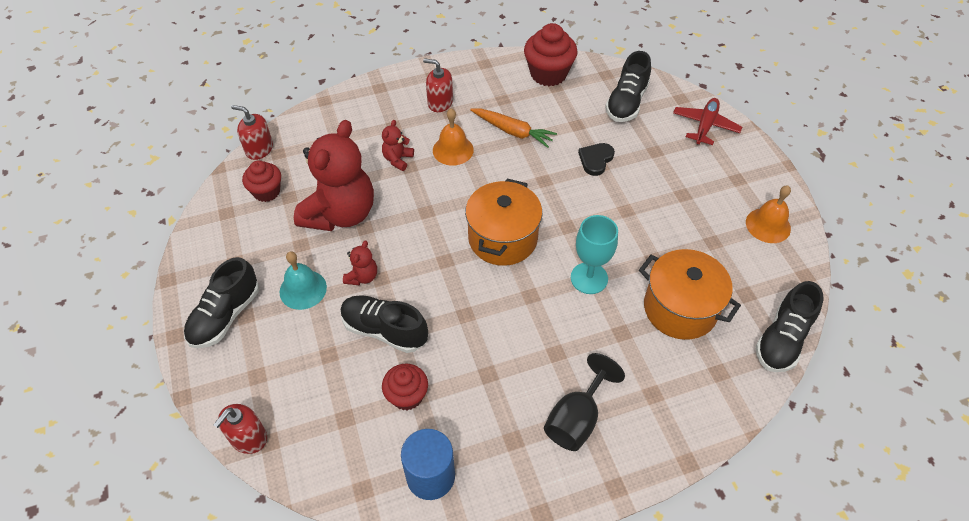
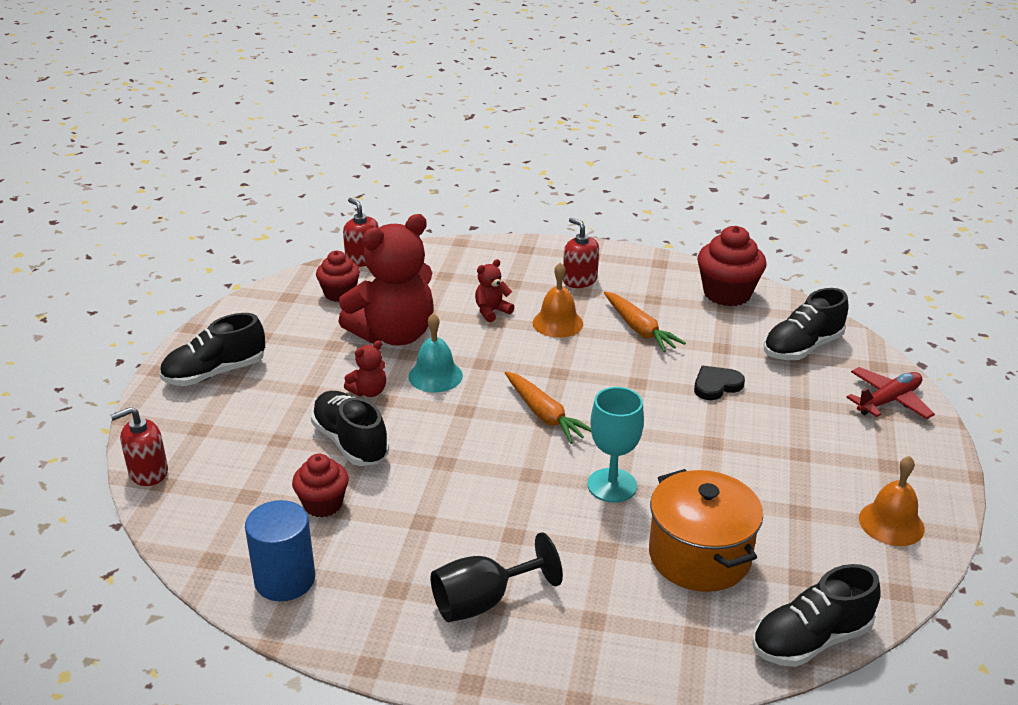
camera: 30 degrees right, 20 degrees down
(303, 289) = (303, 380): turquoise bell -> turquoise bell (435, 376)
(502, 238) = (544, 415): orange pot -> orange carrot

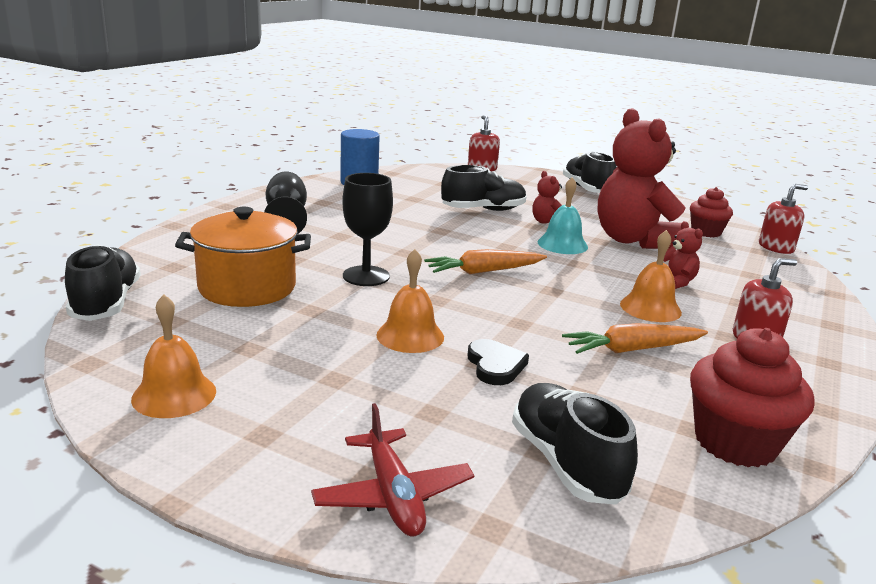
camera: 105 degrees right, 10 degrees down
(323, 504) = (420, 197): red cupcake -> none
(612, 485) = (366, 276): turquoise goblet -> black goblet
(707, 432) = (410, 336): none -> orange bell

